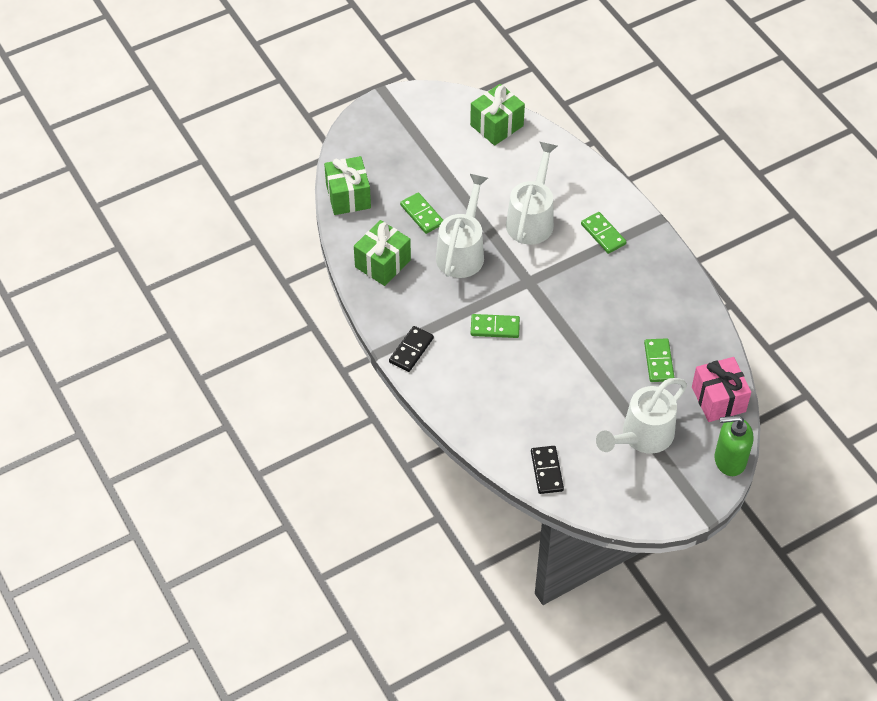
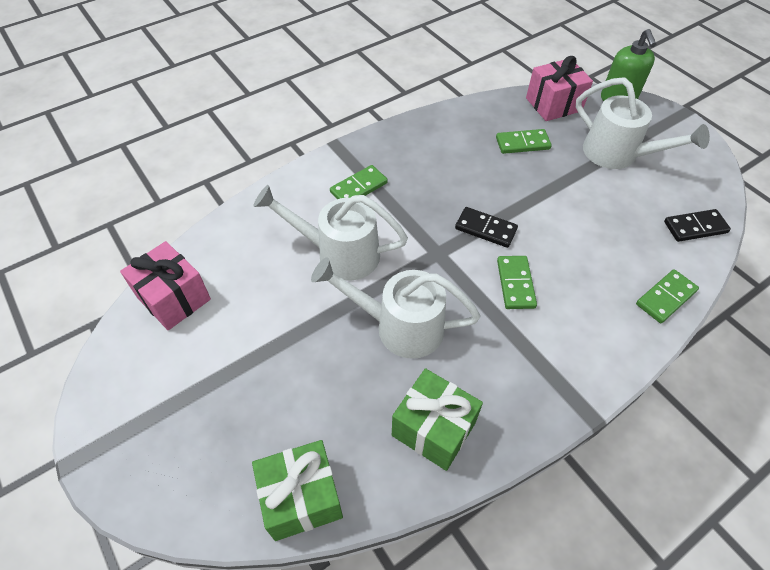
camera: 95 degrees left, 0 degrees up
(411, 350) = (578, 377): black domino -> black domino (485, 229)
(422, 214) = (336, 382): green domino -> green domino (665, 297)
(496, 125) = (174, 298): green gift -> pink gift

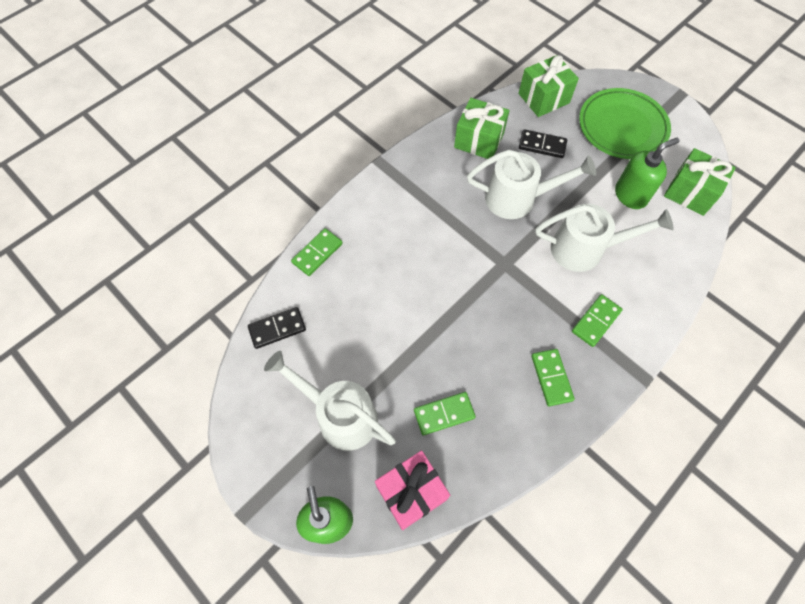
camera: 170 degrees right, 10 degrees up
(174, 298) = (690, 192): pink gift -> green gift
(203, 414) = (622, 127): none -> green plate
(251, 307) = (631, 195): none -> green soap dispenser
(485, 229) = (468, 294): black domino -> black domino (542, 145)
(515, 284) = (437, 246): green domino -> green domino (551, 378)

